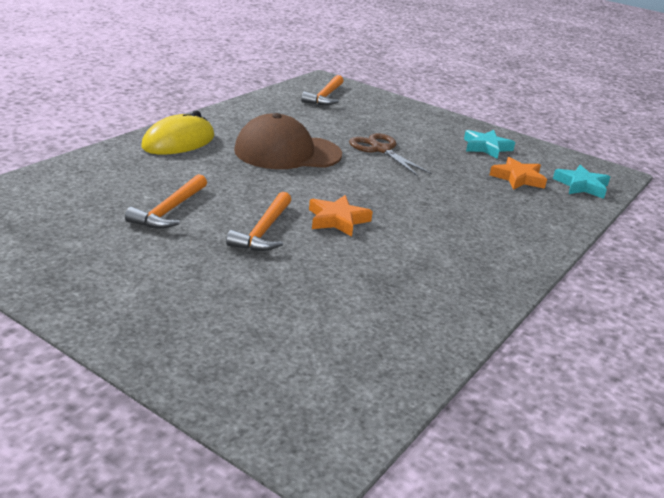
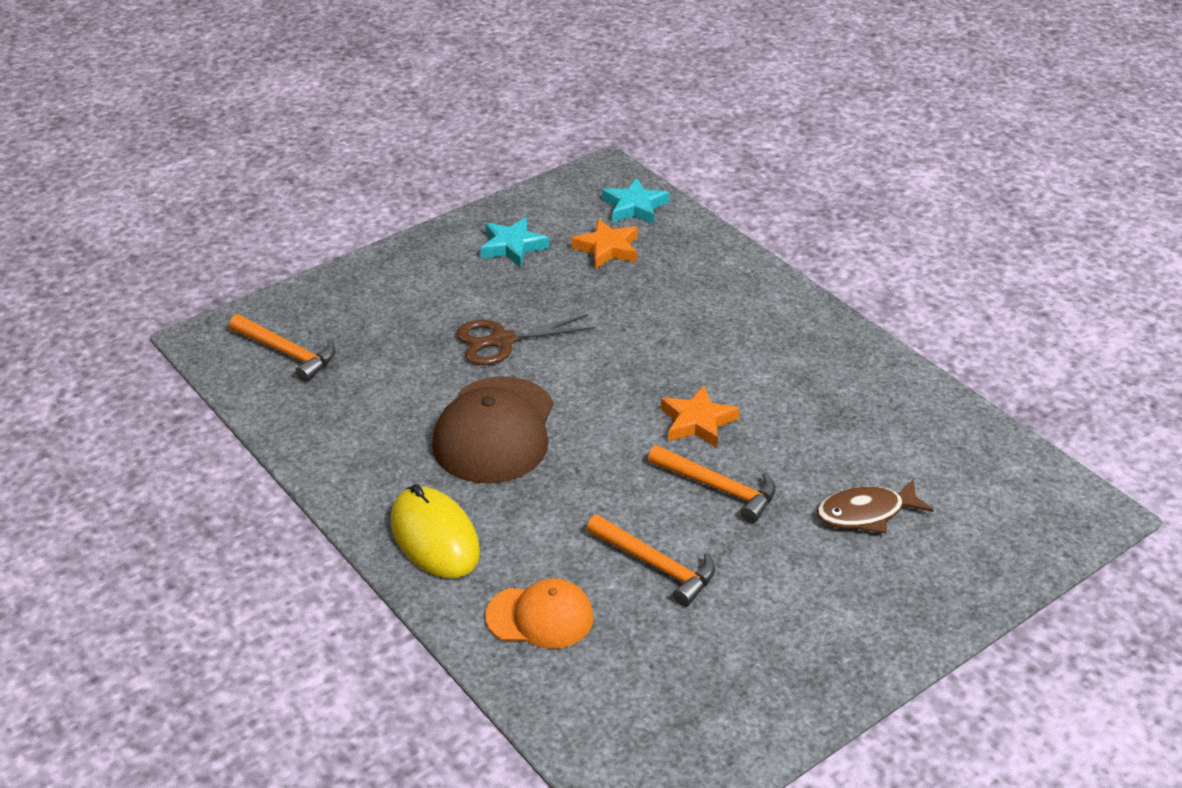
camera: 70 degrees left, 10 degrees up
(111, 175) = (540, 617): none -> orange cap
(259, 300) = (866, 513): none -> brown fish

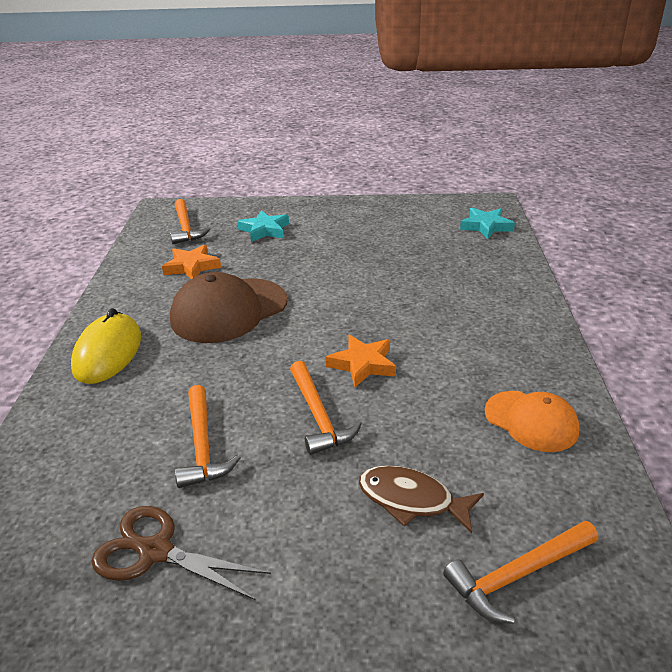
camera: 40 degrees right, 5 degrees down
(502, 341) = (304, 265): brown scissors -> brown scissors (156, 551)
(512, 246) = (379, 221): turquoise star -> turquoise star (264, 230)
(540, 617) = (86, 436): orange cap -> orange cap (531, 421)
(607, 248) = (437, 242): orange star -> orange star (192, 267)
(983, 523) = (517, 575): none -> orange hammer

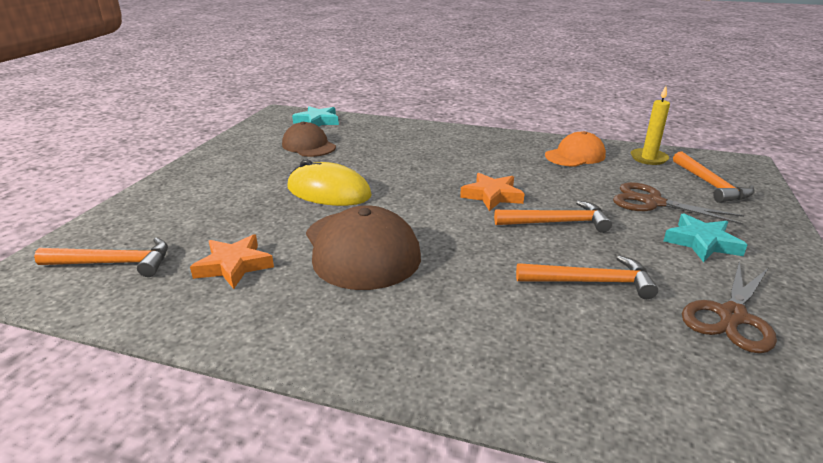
camera: 75 degrees left, 5 degrees down
(108, 353) = (400, 342): yellow mouse -> yellow mouse (329, 192)
(264, 230) = (197, 210): turquoise star -> turquoise star (702, 242)
(411, 500) = (653, 202): brown fish -> brown scissors
(418, 238) = (309, 146): none -> brown cap
(582, 502) = (648, 158): none -> yellow candle

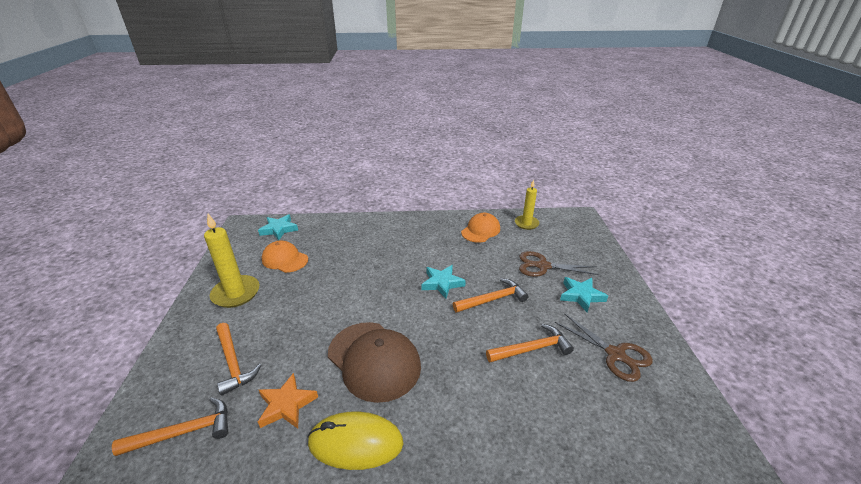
camera: 20 degrees left, 5 degrees up
(238, 164) = (236, 293): none -> yellow candle
(309, 146) = (285, 259): brown cap -> orange cap
(329, 192) = (324, 307): yellow mouse -> yellow mouse (355, 443)
(492, 196) = (442, 283): orange star -> turquoise star
(710, 185) = (570, 241): orange hammer -> orange hammer (233, 363)
(731, 316) = (615, 354): brown scissors -> brown scissors turned 60 degrees counterclockwise

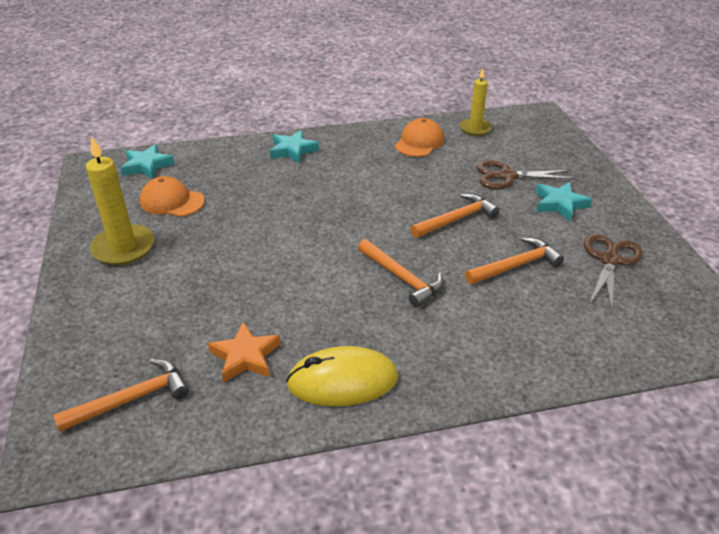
camera: 10 degrees left, 5 degrees up
(233, 363) = (158, 323): orange hammer -> orange hammer (402, 278)
(374, 360) = (333, 299): brown cap -> none
(442, 283) = (389, 208): turquoise star -> turquoise star (293, 150)
(615, 354) = (610, 260): brown scissors -> brown scissors turned 105 degrees counterclockwise

